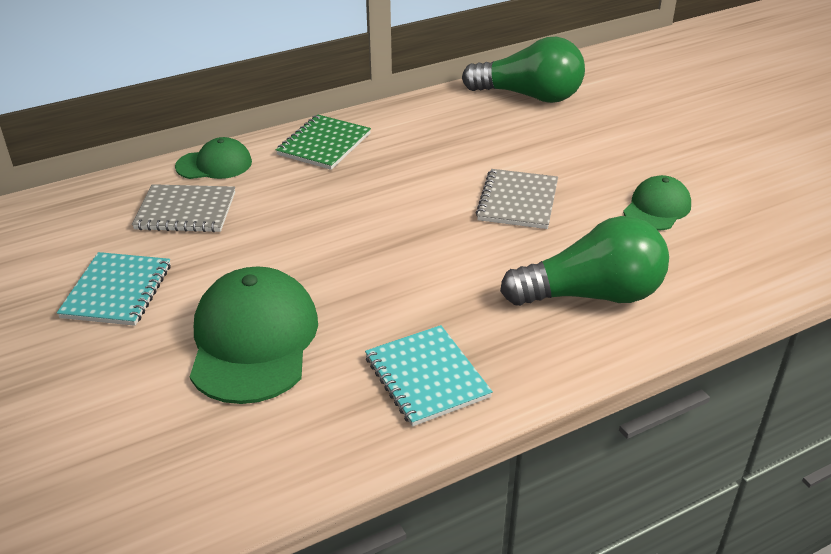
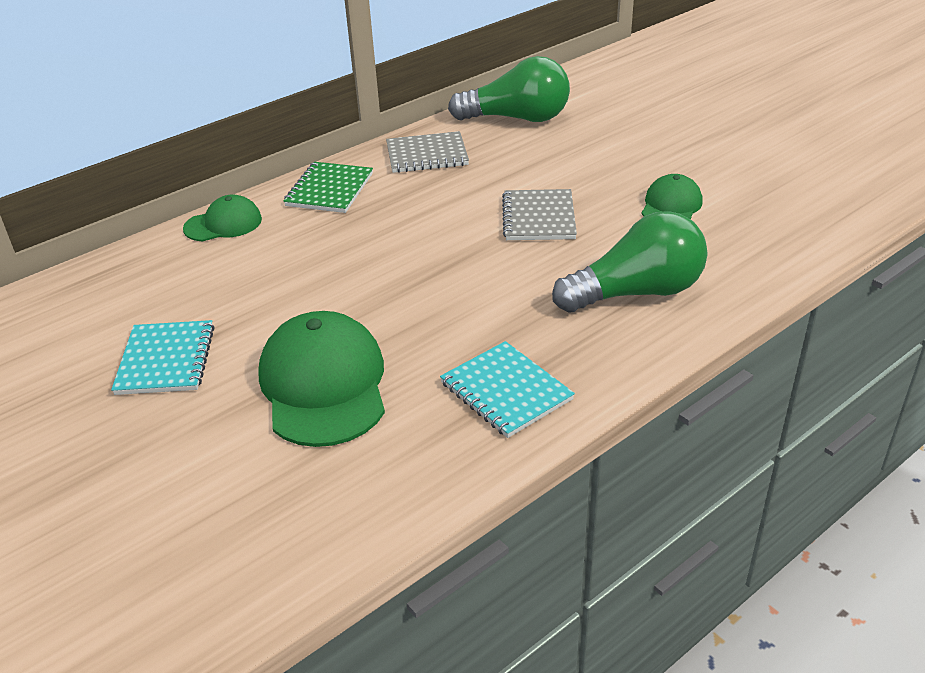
camera: 10 degrees left, 0 degrees up
(186, 211) = (210, 273): grey notebook -> grey notebook (427, 155)

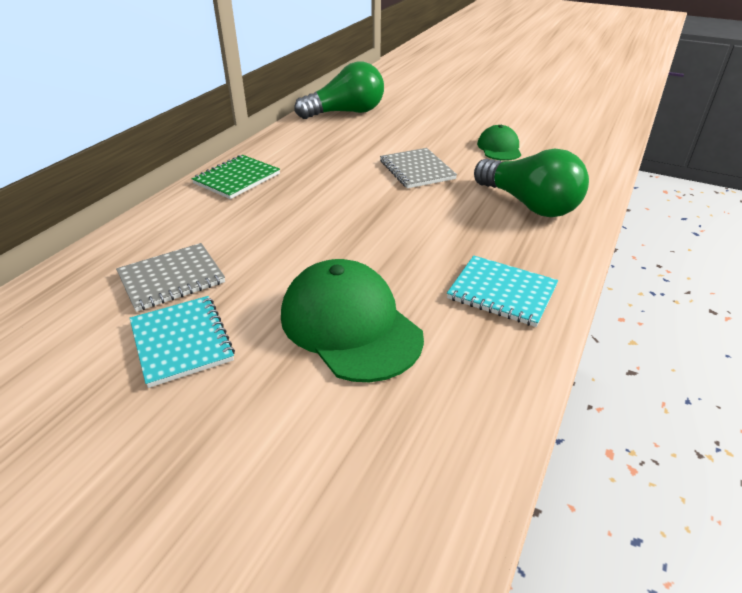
camera: 25 degrees left, 0 degrees up
(223, 224) = (159, 219): green cap -> none
(329, 190) = (237, 179): green notebook -> green notebook turned 45 degrees clockwise
(427, 155) = (297, 144): grey notebook -> grey notebook (171, 278)
(636, 293) = (529, 204): green light bulb -> green light bulb turned 90 degrees clockwise

